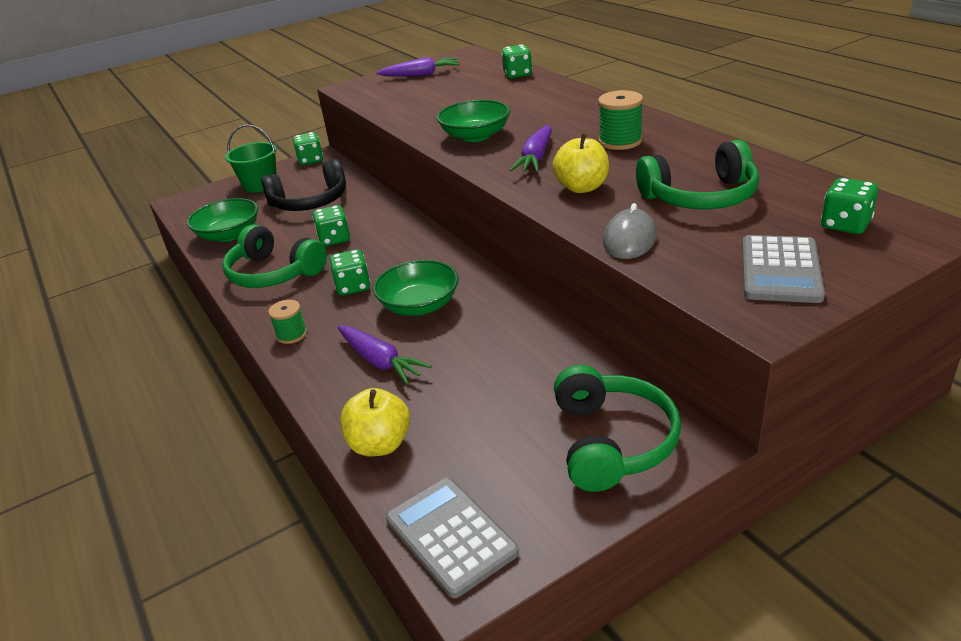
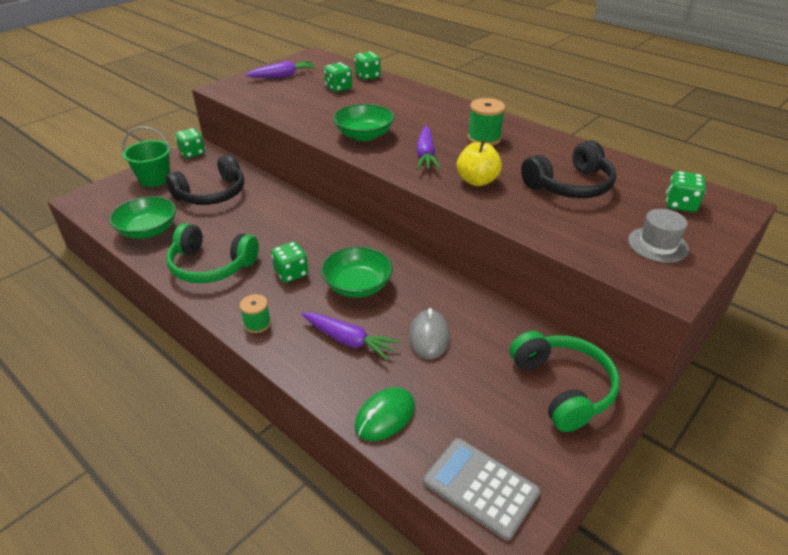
camera: 20 degrees left, 5 degrees up
(334, 239) = (252, 229): green dice -> green dice (338, 88)
(380, 444) = (385, 416): yellow apple -> green mouse
(629, 239) = (538, 225): grey mouse -> grey mouse (429, 337)
(700, 197) = (570, 186): green headphones -> black headphones
(780, 270) = (657, 245): grey calculator -> grey hat

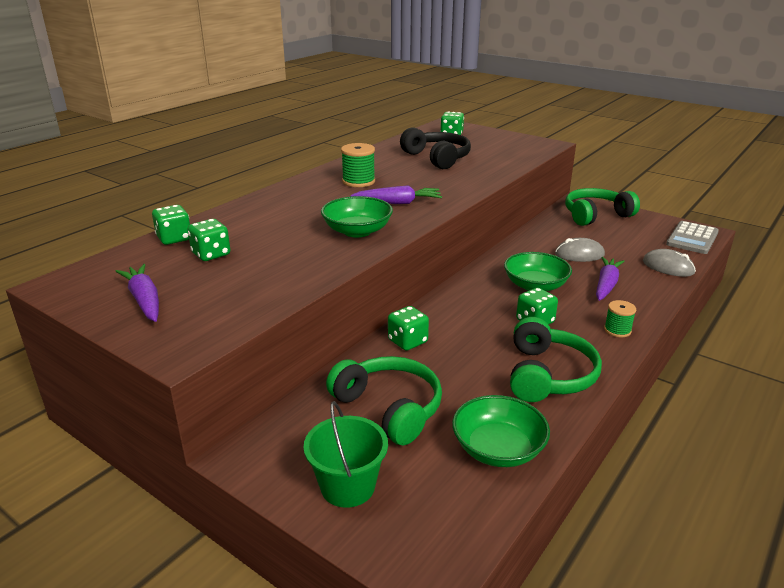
camera: 95 degrees left, 10 degrees down
(192, 153) = (253, 461): green dice -> green dice (407, 341)
(212, 194) = (389, 408): black headphones -> green headphones
(385, 416) = (668, 267): green mouse -> grey mouse
(477, 181) = (441, 184): yellow apple -> none
(657, 245) = (504, 143): grey hat -> none

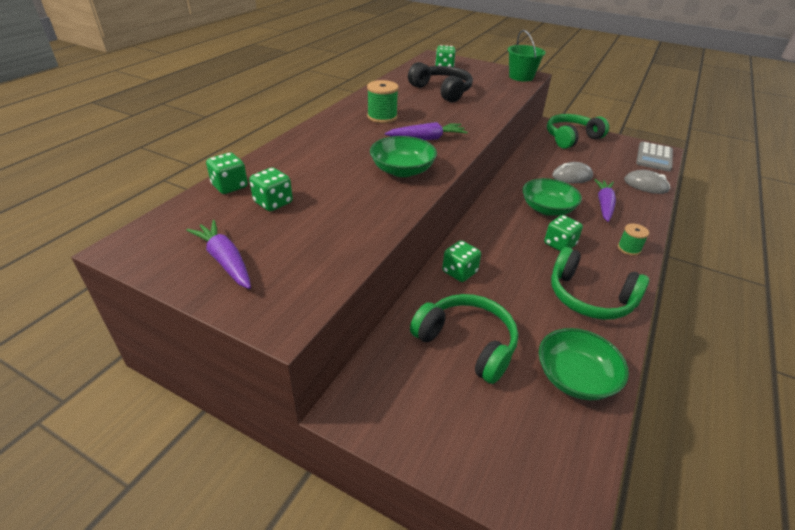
camera: 10 degrees left, 10 degrees up
(348, 486) = (458, 432): green bucket -> green bucket (521, 77)
(548, 375) = (589, 297): green headphones -> green headphones turned 120 degrees clockwise

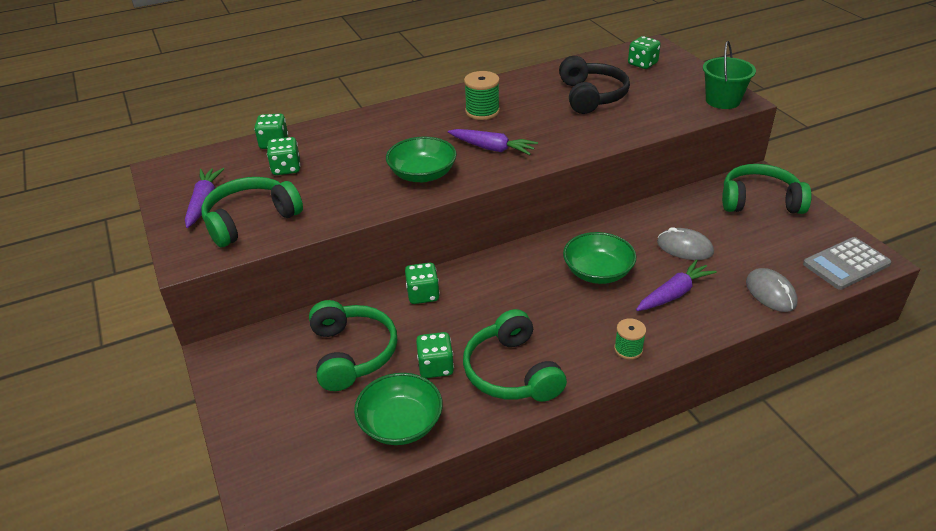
camera: 40 degrees right, 0 degrees up
(300, 257) = (250, 220): none -> green headphones
(559, 244) = (556, 312): green dice -> green dice (435, 367)

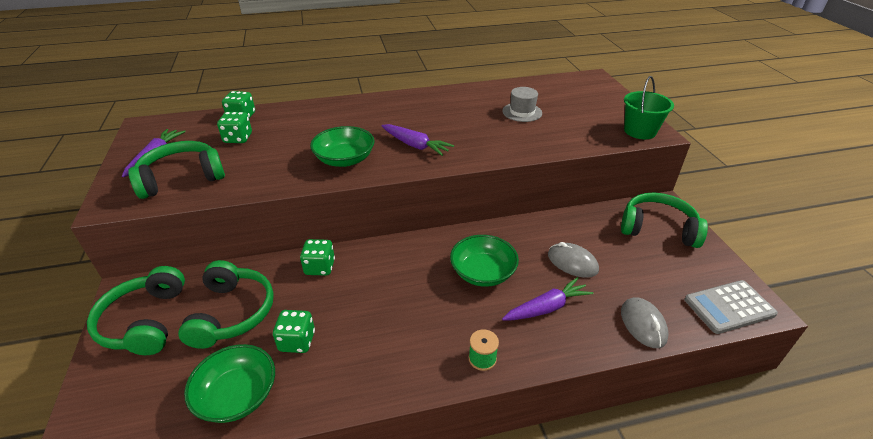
camera: 10 degrees right, 0 degrees up
(482, 111) = (422, 113): green spool -> none
(511, 372) = (362, 361): green headphones -> green headphones (144, 321)
(591, 96) = (522, 112): black headphones -> grey hat
(642, 64) = (578, 91): green dice -> none

